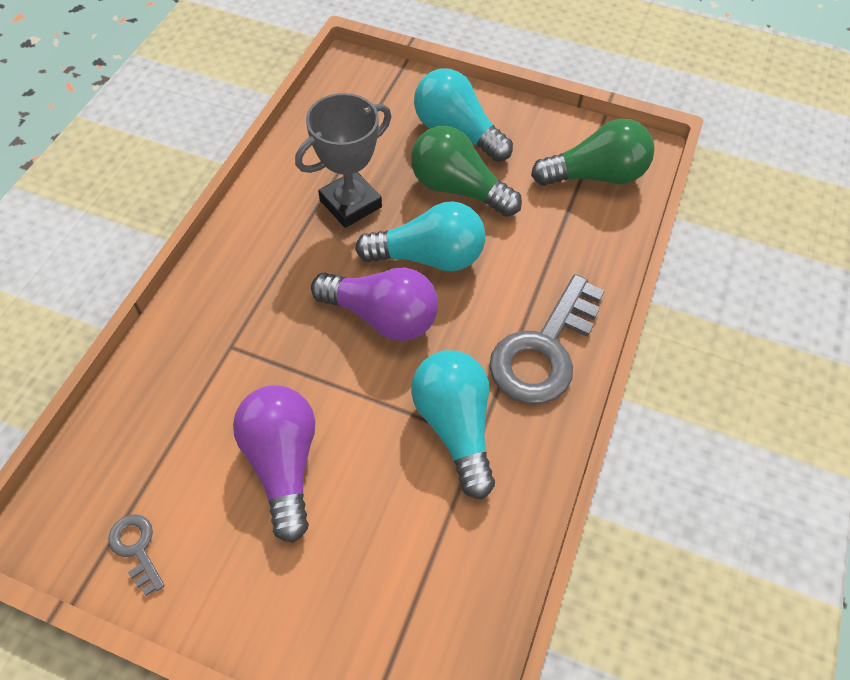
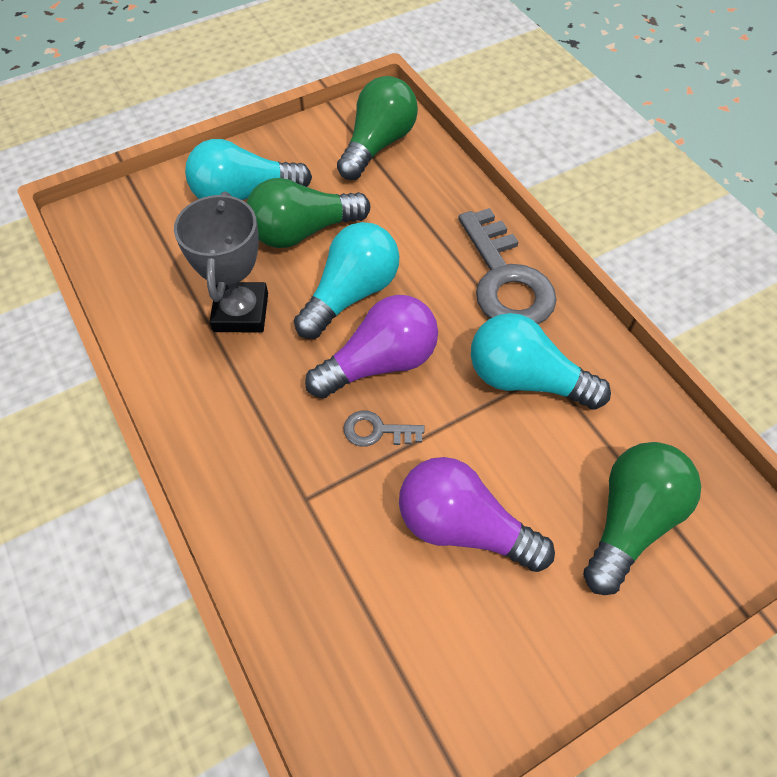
camera: 50 degrees left, 0 degrees up
(136, 548) = (458, 707): grey key -> grey key (377, 431)
(381, 586) = (630, 521): none -> green light bulb

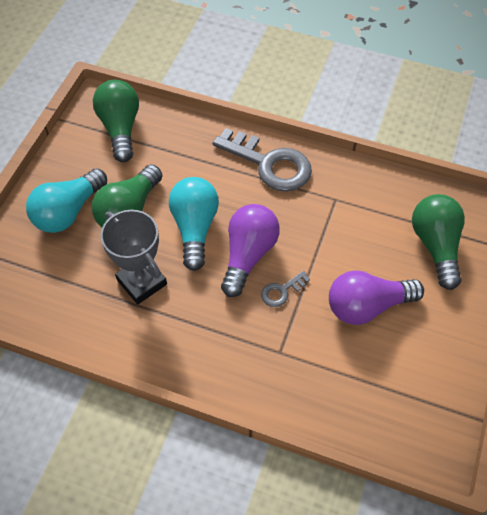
camera: 40 degrees left, 0 degrees up
(526, 379) = (329, 211): turquoise light bulb -> none

